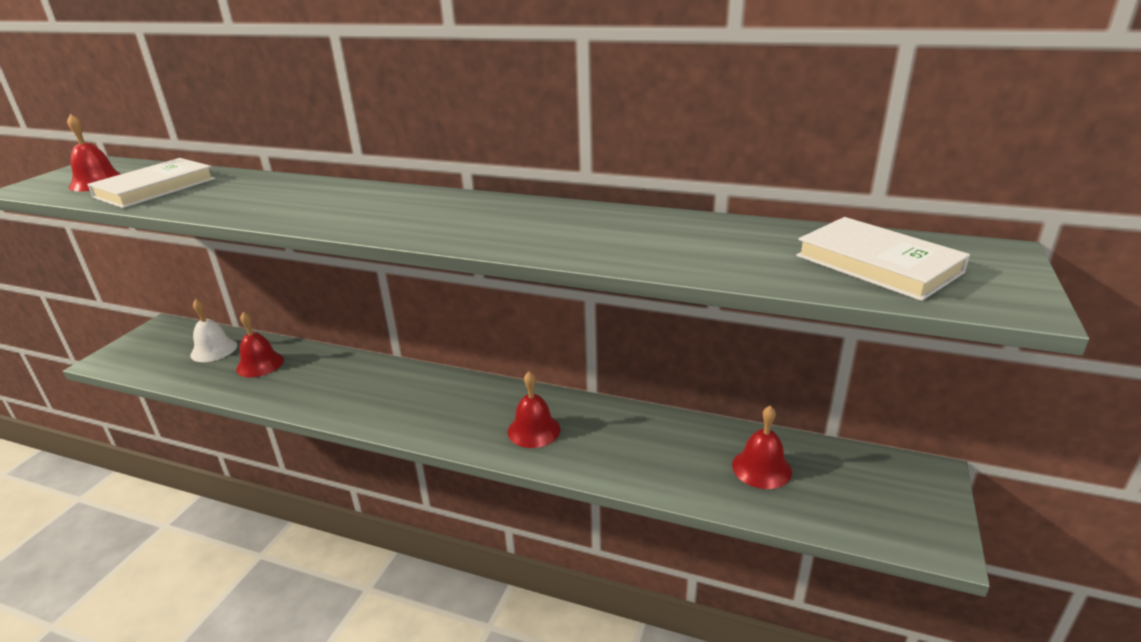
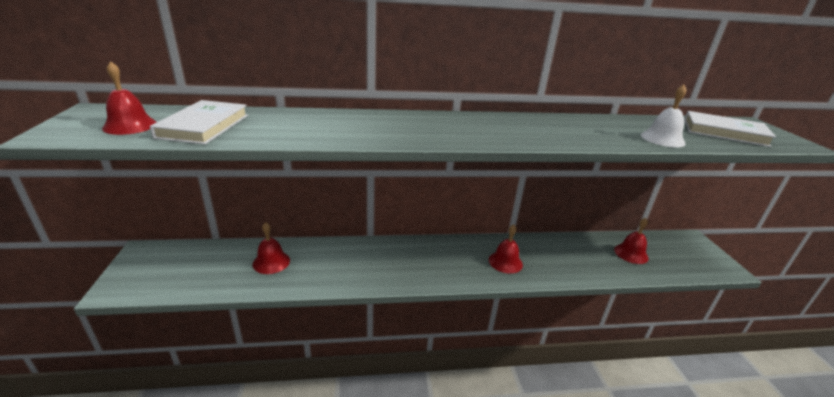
camera: 30 degrees left, 0 degrees up
(214, 350) = (217, 259): white bell -> white bell (662, 139)

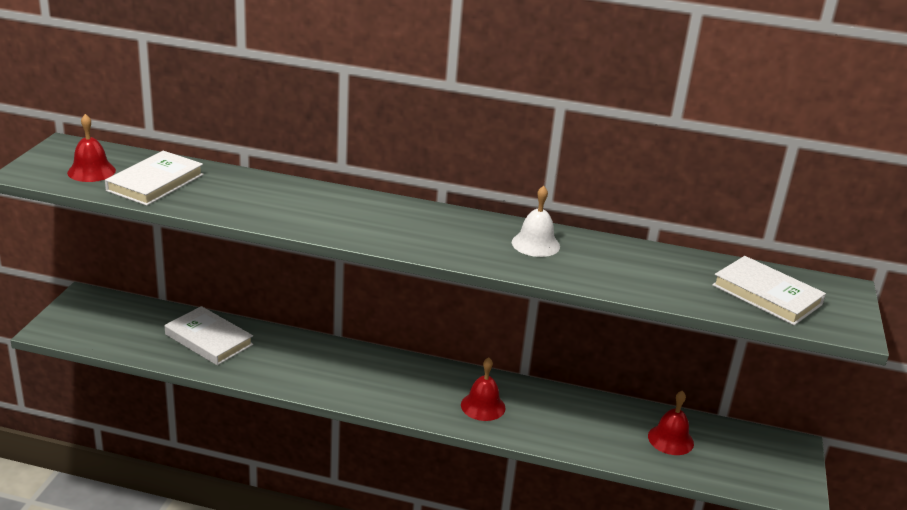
camera: 20 degrees right, 0 degrees up
(271, 262) = (209, 339): red bell -> white book
(662, 139) = (656, 287): white bell -> white bell (535, 244)

